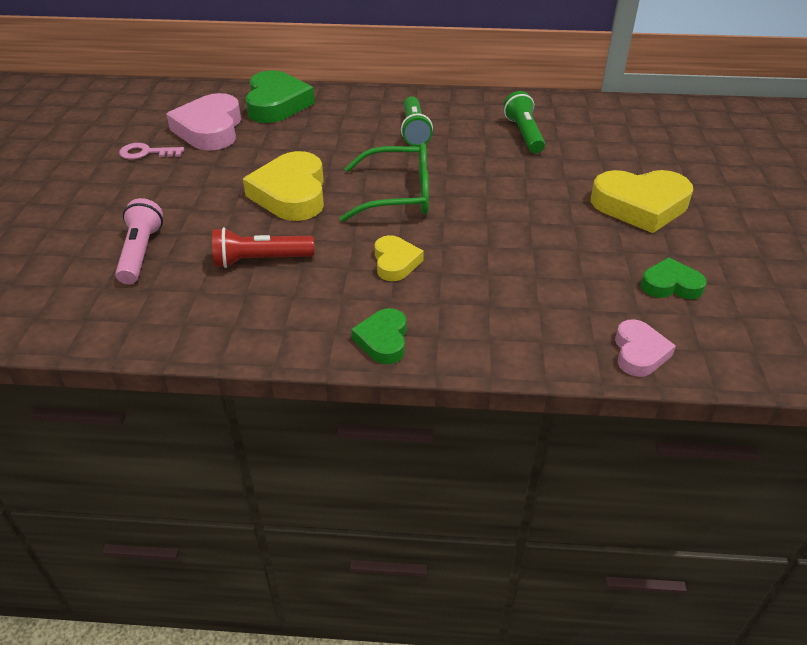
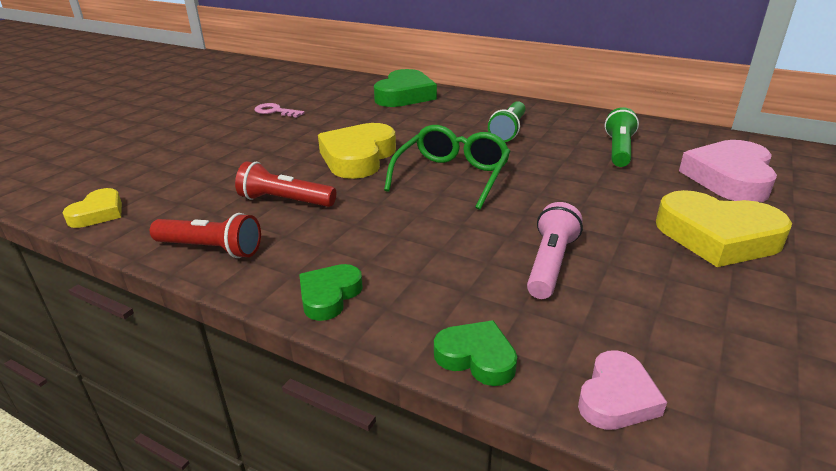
camera: 25 degrees right, 10 degrees down
(141, 253) = (201, 175): pink flashlight -> pink flashlight (550, 264)
(210, 129) = (337, 104): pink heart -> pink heart (729, 178)
(234, 328) = (211, 249): none -> red flashlight
(395, 262) = (402, 230): yellow heart -> yellow heart (98, 213)
(398, 195) = (452, 176): green glasses -> green glasses turned 90 degrees counterclockwise
(670, 285) = (709, 329): green heart -> green heart (476, 357)

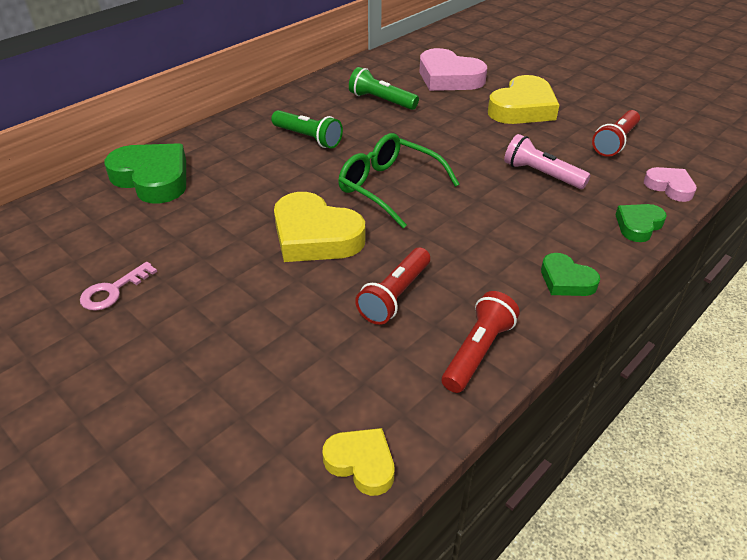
camera: 75 degrees left, 10 degrees up
(711, 329) = (615, 142): none -> red flashlight

